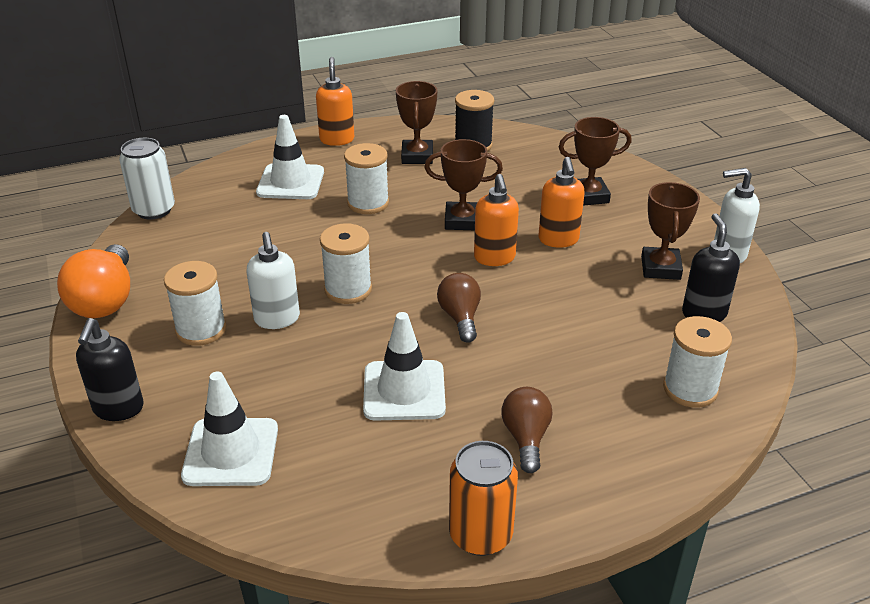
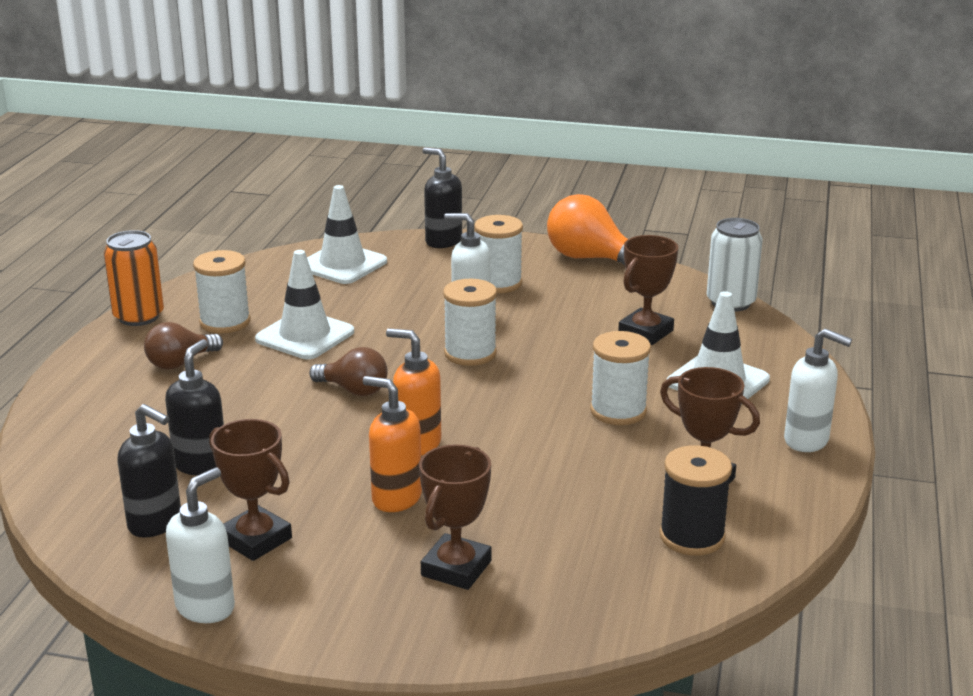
camera: 125 degrees right, 10 degrees down
(337, 139) = (807, 440): orange soap dispenser -> white soap dispenser
(462, 221) = (512, 454): brown trophy -> brown trophy (645, 332)
(526, 438) = (180, 363): brown light bulb -> brown light bulb turned 105 degrees clockwise
(630, 333) = (201, 464): none -> black soap dispenser
(690, 389) = (96, 457): white spool -> white spool (225, 322)

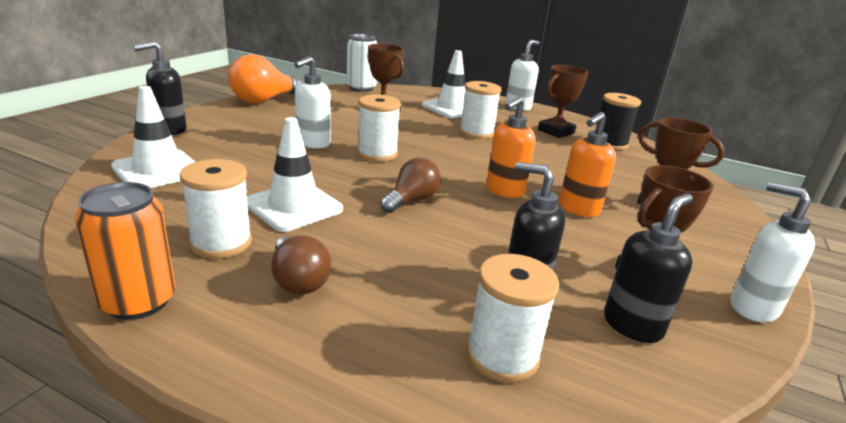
camera: 80 degrees left, 0 degrees up
(498, 283) = (271, 128): white spool -> white spool (502, 356)

